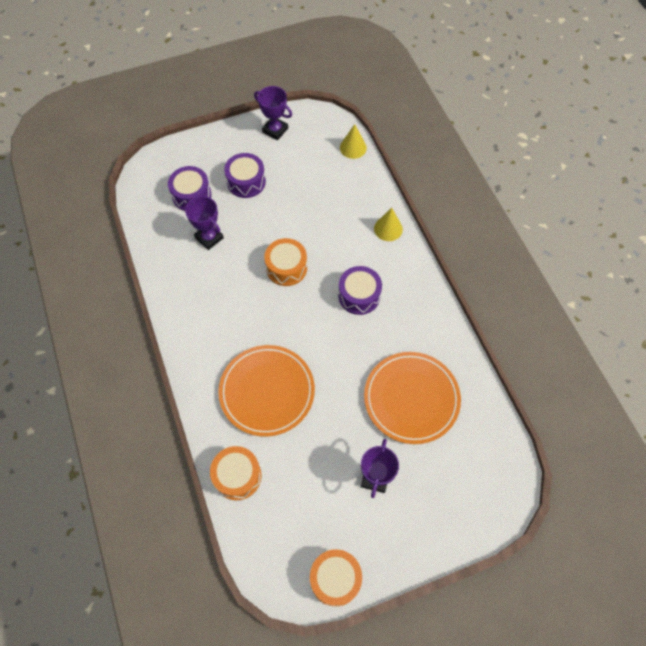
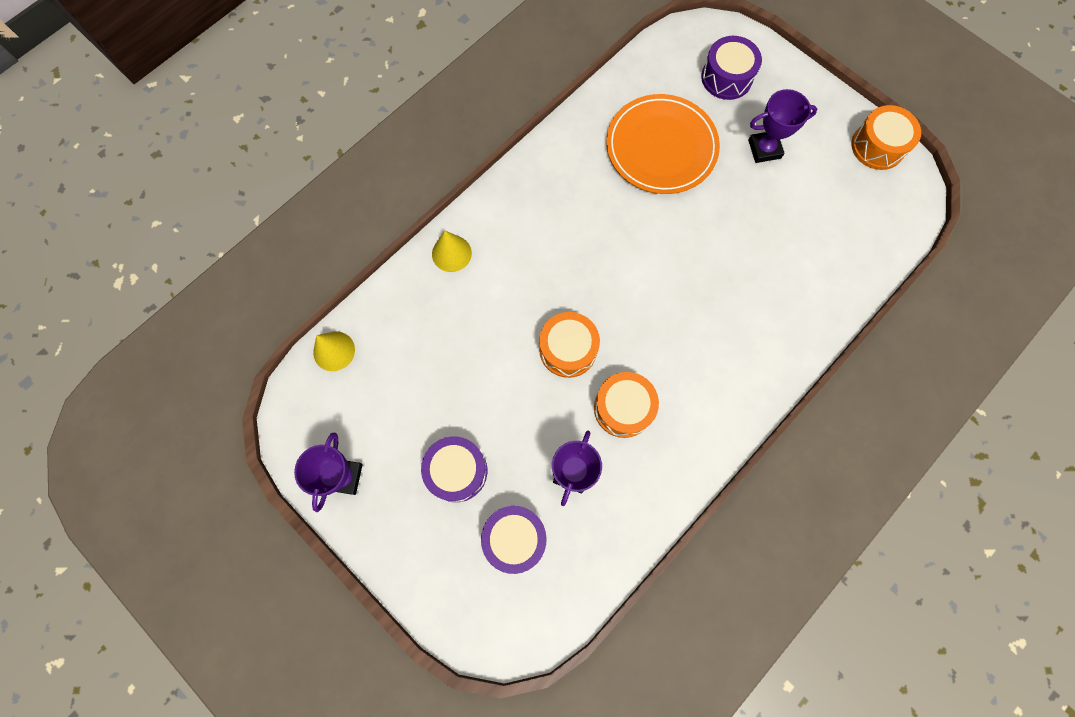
camera: 115 degrees left, 10 degrees up
(237, 476) = (844, 279): orange drum -> orange drum (623, 408)
(267, 391) = (737, 294): orange plate -> none
(359, 295) = (564, 248): purple drum -> purple drum (726, 77)

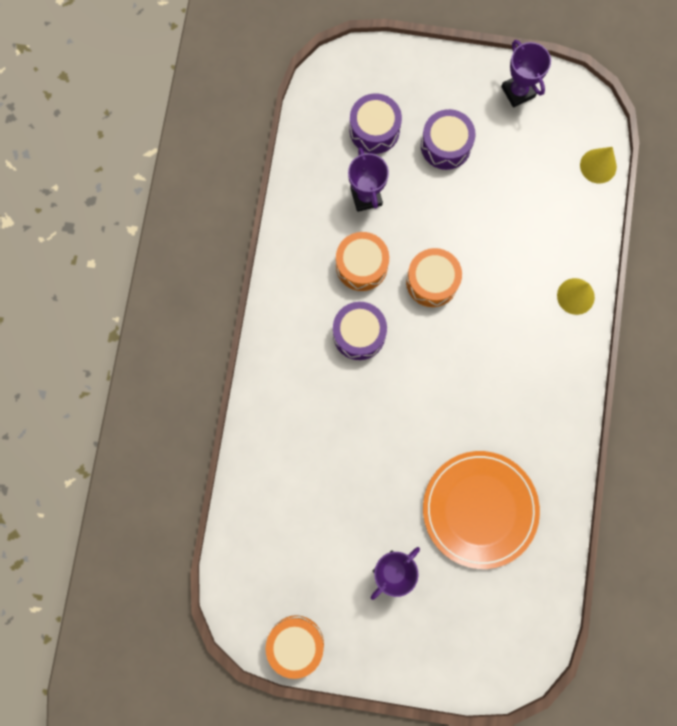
camera: 145 degrees right, 5 degrees up
(726, 77) = (470, 625): purple drum -> purple drum (359, 334)

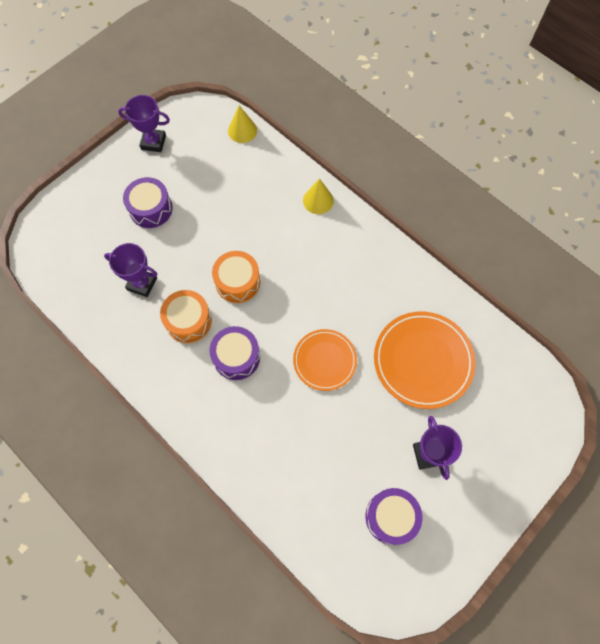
camera: 55 degrees left, 10 degrees down
(295, 644) = (439, 570): orange drum -> none
(374, 130) = (100, 246): purple drum -> purple drum (391, 517)
(413, 417) = (324, 360): none -> orange plate

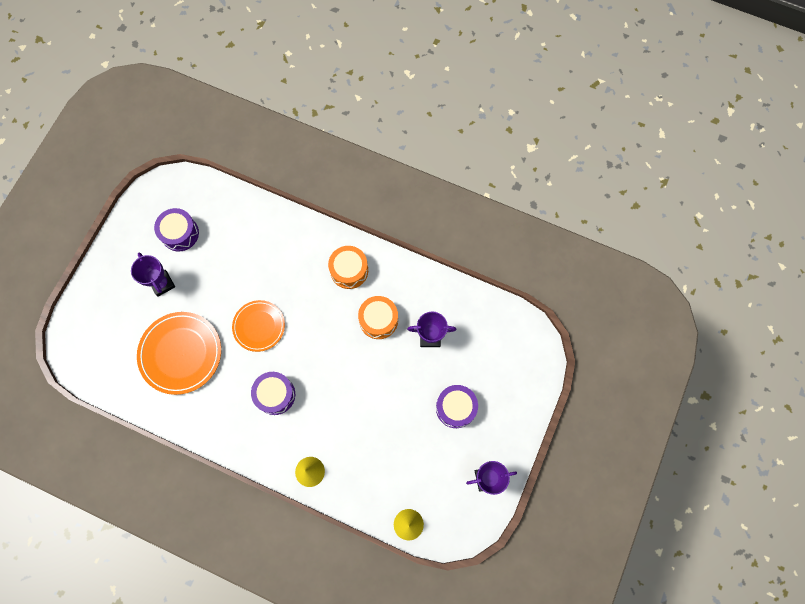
camera: 160 degrees right, 5 degrees up
(236, 357) = (329, 305): purple drum -> purple drum (275, 395)
(237, 282) = (352, 367): orange drum -> orange drum (349, 270)

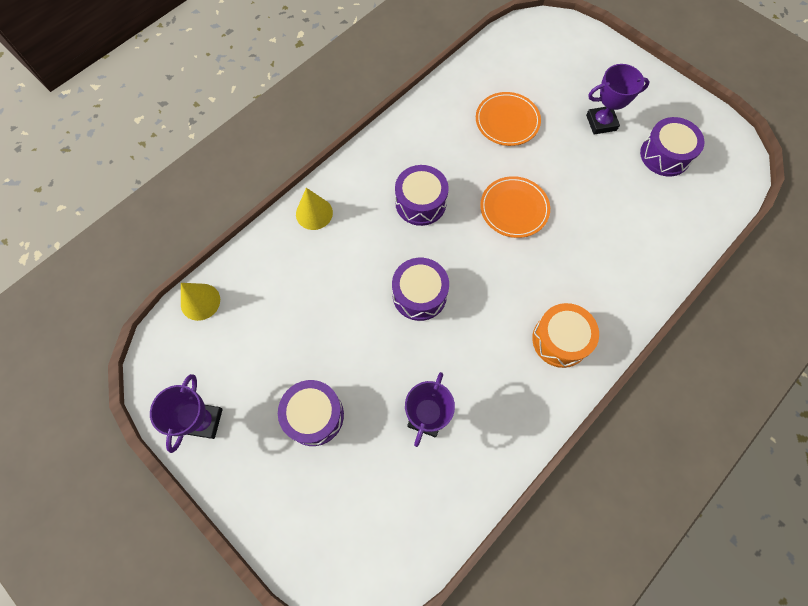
camera: 110 degrees right, 5 degrees down
(180, 353) = (507, 121): orange plate -> orange plate, size x0.64
(349, 370) = (419, 295): none -> purple drum
(378, 320) = (475, 355): orange drum -> none

